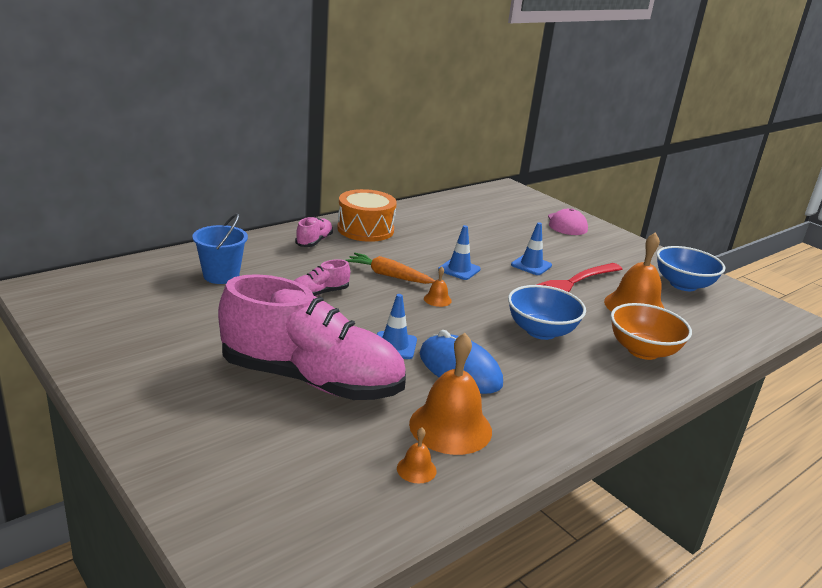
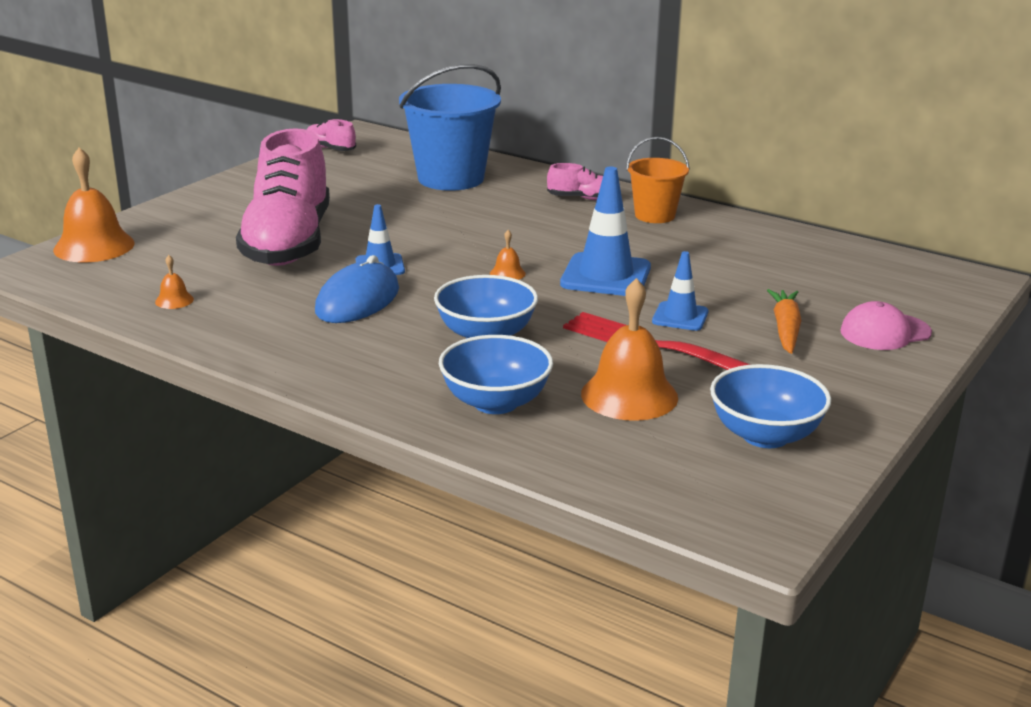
camera: 75 degrees right, 0 degrees up
(221, 275) = (451, 178): blue bucket -> blue bucket, size x1.75
(319, 294) = (457, 220): pink shoe -> pink shoe (330, 149)
(365, 229) = (655, 215): orange drum -> orange bucket
(388, 275) = (540, 243): orange carrot -> orange carrot (785, 329)
(450, 427) = (247, 307): orange bell -> orange bell (94, 246)
(459, 269) = (605, 276): blue traffic cone -> blue traffic cone, size x1.73
(643, 351) = (495, 402): orange bowl -> blue bowl

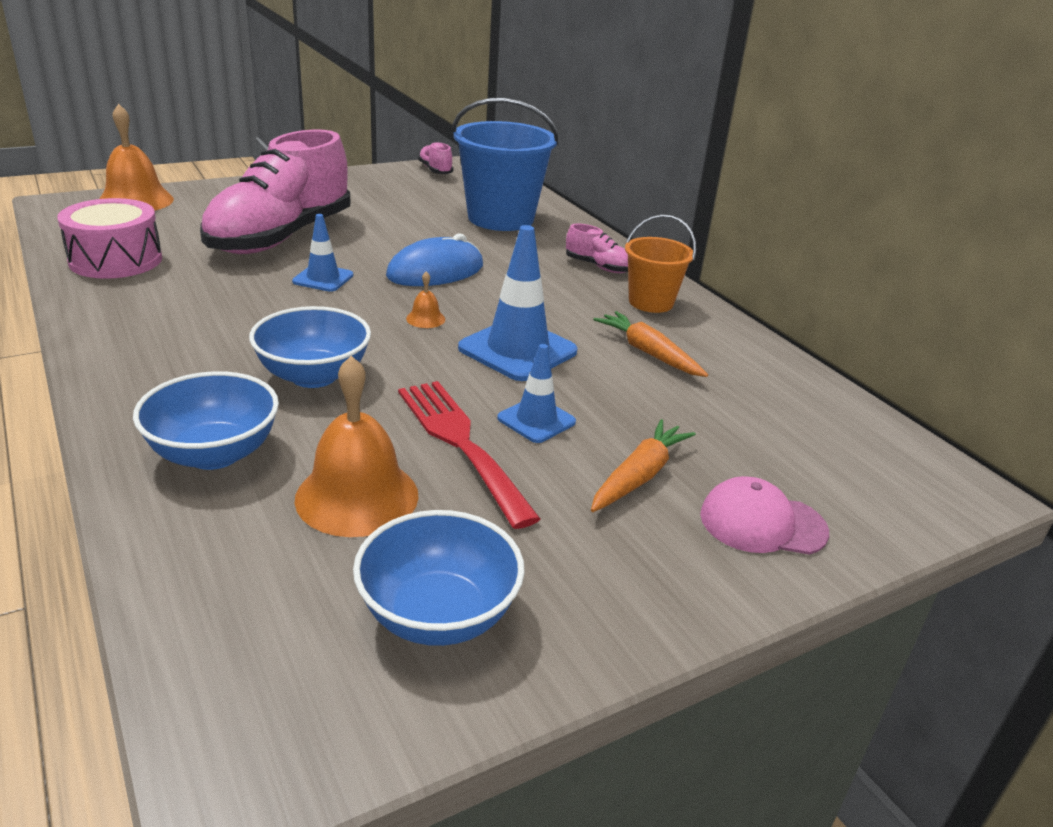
camera: 25 degrees right, 5 degrees up
(174, 300) = (116, 260): orange bell -> pink drum
(357, 300) = (255, 304): blue mouse -> blue mouse (435, 271)
(697, 252) = (648, 353): none -> orange carrot

